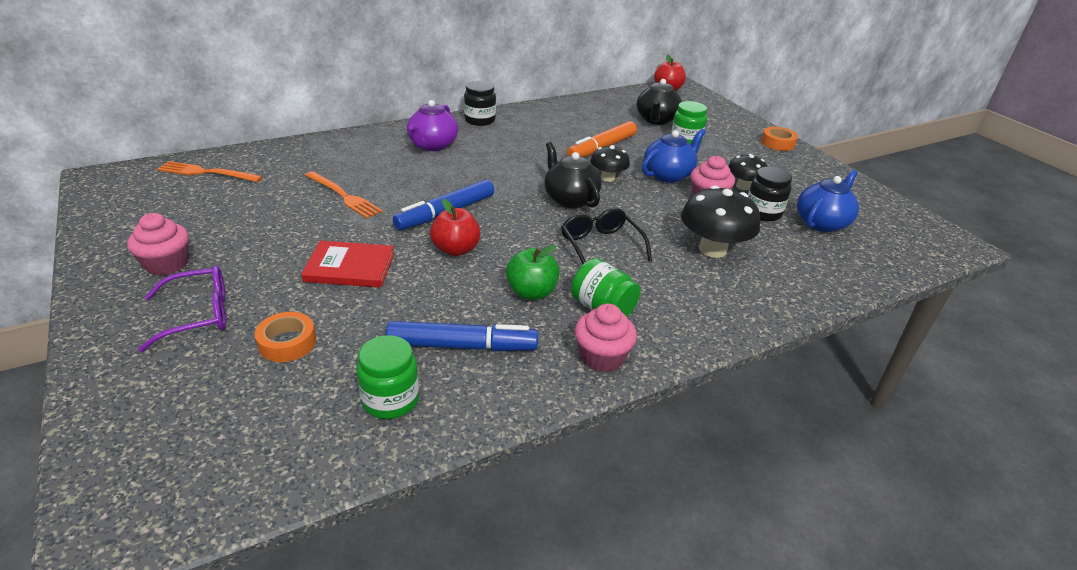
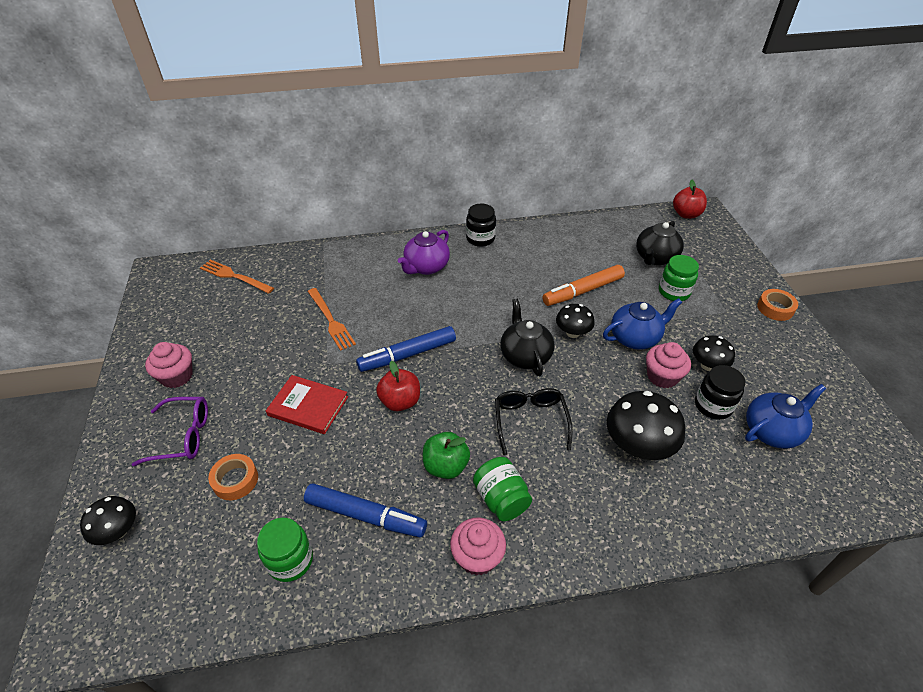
camera: 20 degrees right, 10 degrees up
(144, 416) = (118, 531): none -> black mushroom

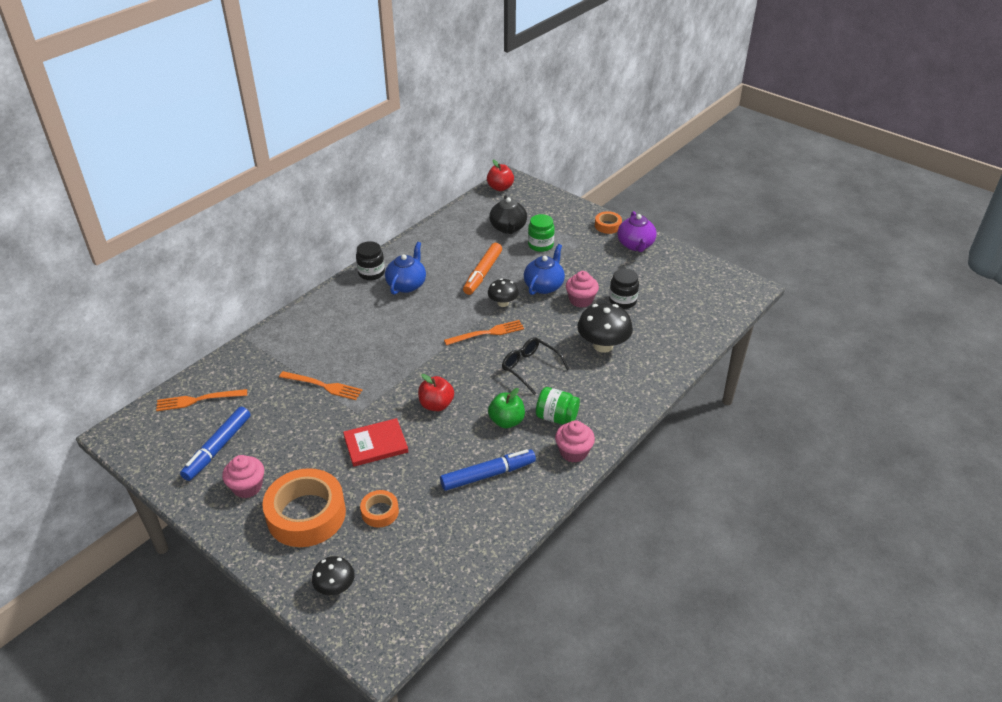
camera: 40 degrees left, 5 degrees down
(183, 436) = (306, 514): purple glasses -> orange tape
(290, 560) = (470, 524): green jar -> none
(407, 355) = (408, 376): blue marker -> blue marker (217, 448)
(426, 267) = (353, 313): purple teapot -> purple teapot (635, 245)
(525, 355) = (487, 333): black teapot -> orange fork
(708, 365) = (600, 280): black mushroom -> none
(772, 431) = (663, 297): blue teapot -> blue teapot (407, 285)

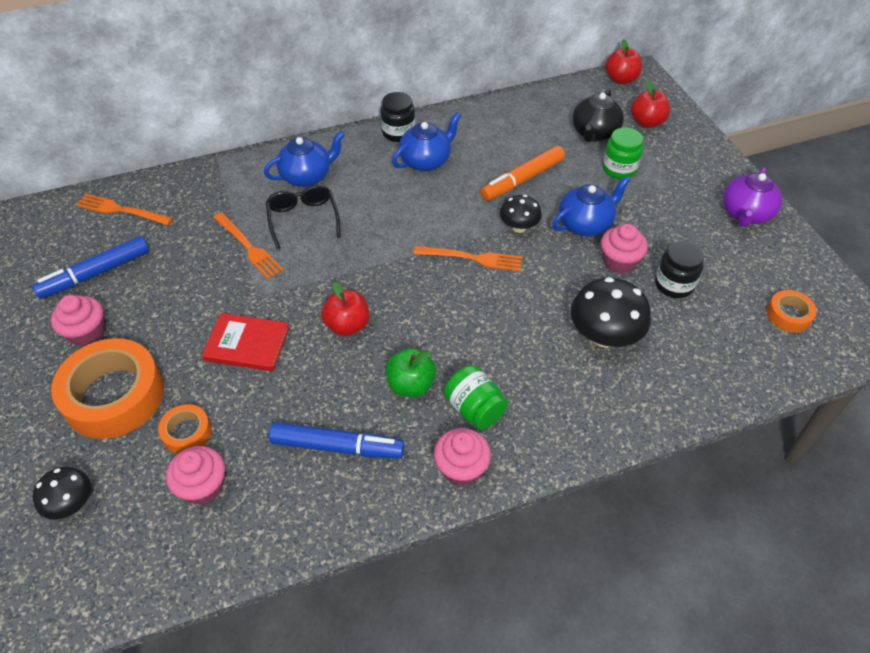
camera: 30 degrees right, 10 degrees up
(327, 325) = (307, 176): none -> blue teapot
(418, 536) = (203, 486): none -> pink cupcake
(530, 368) = (490, 326): black glasses -> black glasses (303, 219)
(537, 210) = (647, 122): none -> red apple
(608, 226) = (725, 174): orange tape -> orange tape (788, 315)

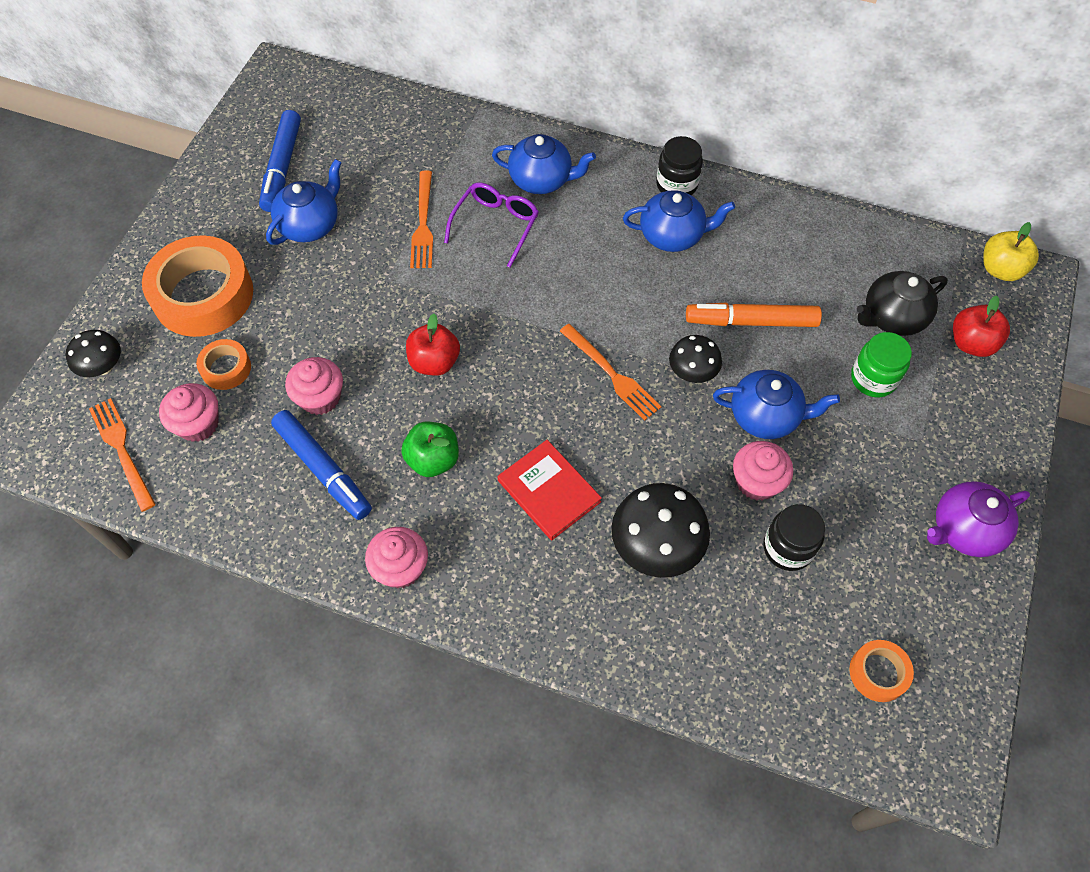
camera: 40 degrees right, 10 degrees up
(86, 332) = (230, 221): pink cupcake -> pink cupcake (320, 398)
(96, 273) = (282, 167): blue marker -> blue marker turned 90 degrees counterclockwise
(121, 210) = (353, 114): orange fork -> orange fork (122, 450)
(159, 297) = (310, 225): none -> blue teapot
(247, 344) = (338, 320): red book -> red book (549, 491)
(303, 219) = (496, 225): black glasses -> purple glasses
(474, 409) = (464, 524): green jar -> none
(621, 79) = (1000, 269): red apple -> yellow apple

